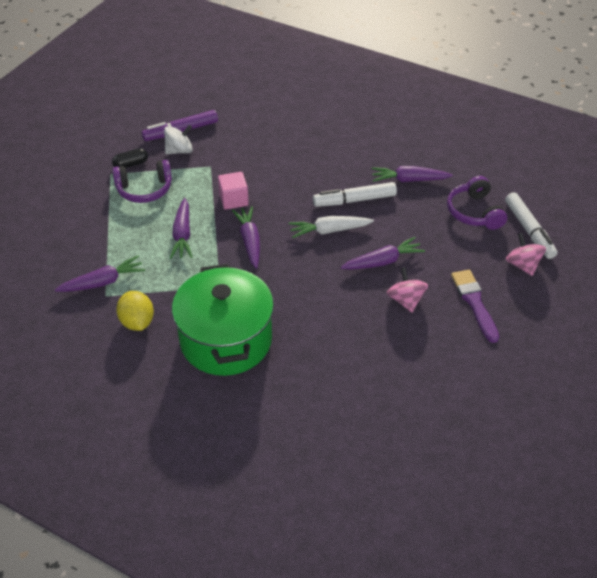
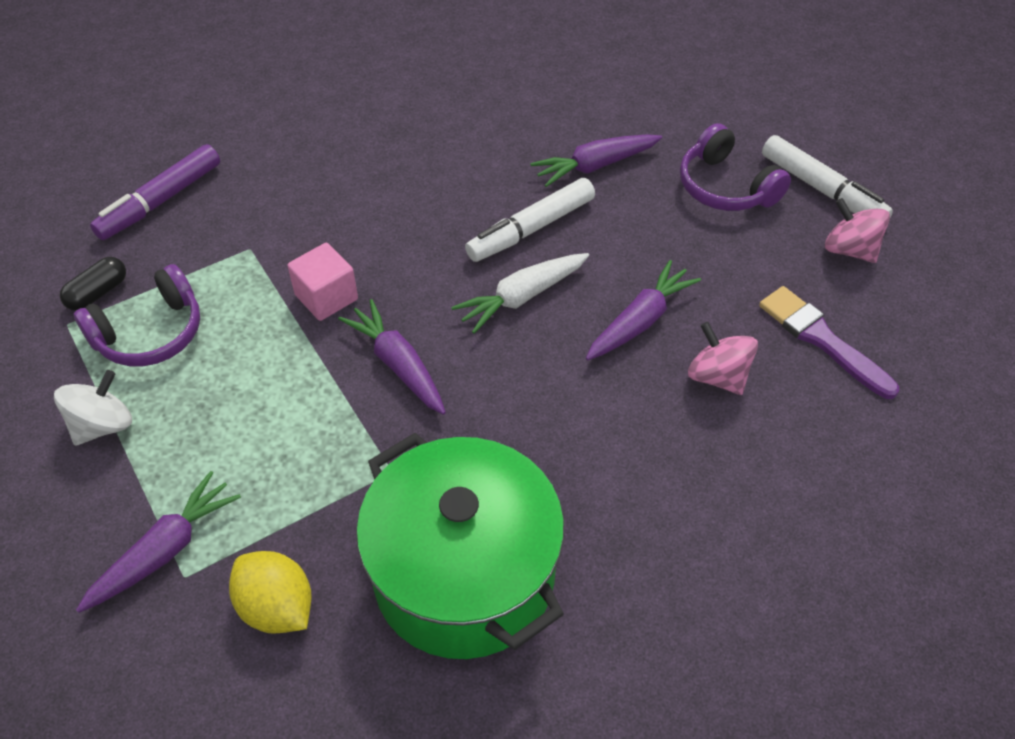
camera: 25 degrees left, 5 degrees up
(179, 150) = (177, 238): white spinning top -> white spinning top (103, 425)
(182, 234) = (269, 396): purple carrot -> none

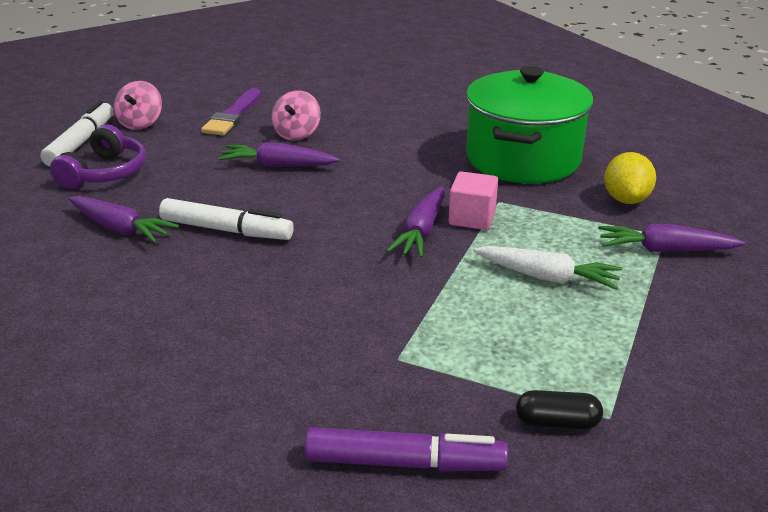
camera: 125 degrees left, 20 degrees down
(103, 425) = (645, 329): white spinning top -> none
(150, 333) = (548, 359): purple headphones -> none
(326, 297) = (401, 289): pink cube -> pink cube (472, 218)
(522, 297) = (303, 210): white carrot -> white carrot (547, 277)

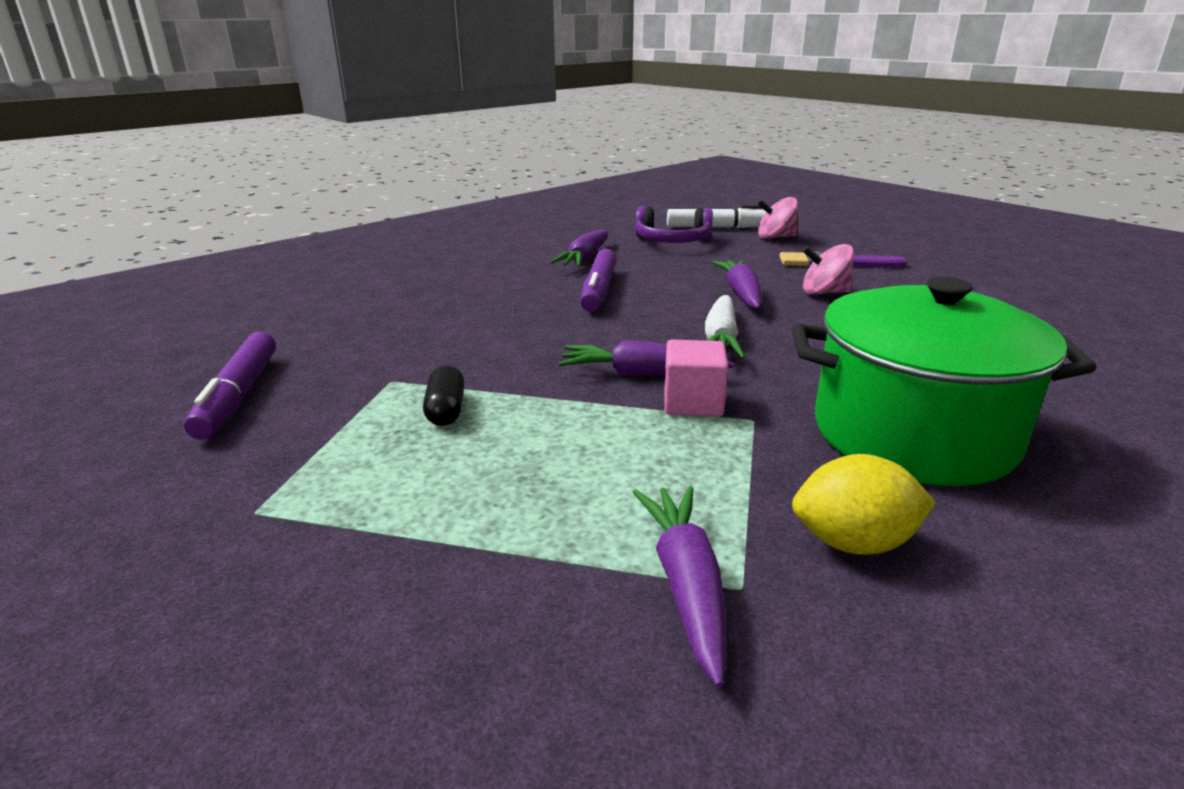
camera: 80 degrees right, 5 degrees down
(226, 230) = (599, 290): white marker -> purple marker
(547, 277) = (561, 462): white carrot -> white carrot (721, 338)
(557, 422) = (260, 474): black capsule -> black capsule (446, 410)

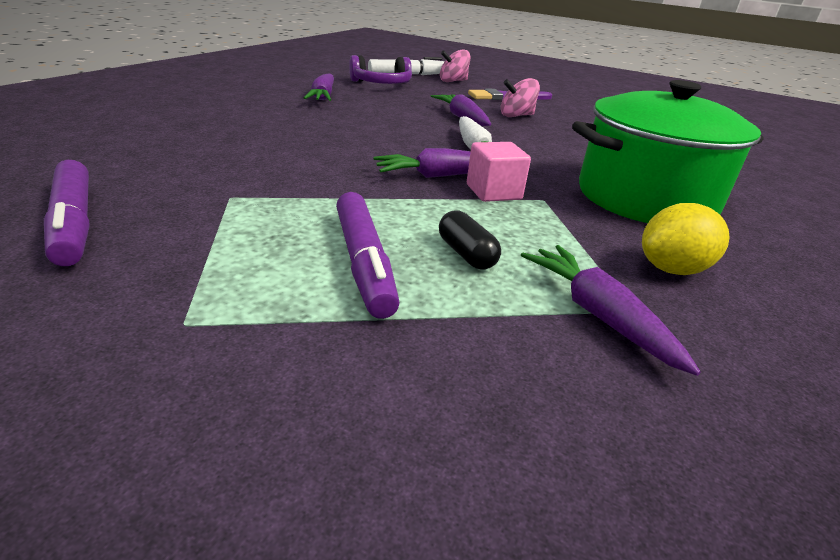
camera: 25 degrees left, 5 degrees up
(446, 410) = (303, 215): black capsule -> black capsule (466, 254)
(599, 290) = (355, 119): purple marker -> purple marker (364, 263)

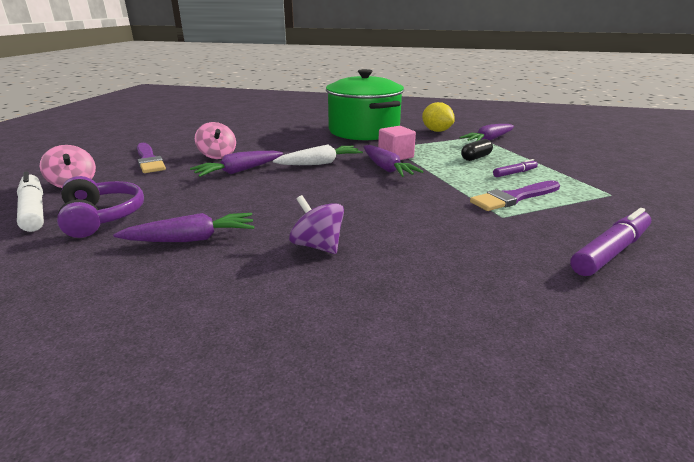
camera: 100 degrees left, 5 degrees down
(270, 120) = (317, 246): none -> purple spinning top
(270, 223) = (514, 198): none -> purple brush
(364, 263) = (514, 173): purple marker -> purple marker, size x0.55

